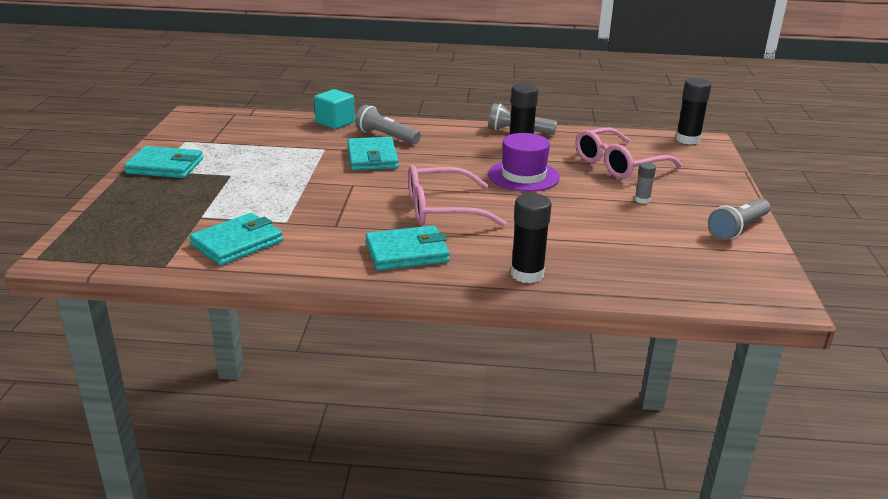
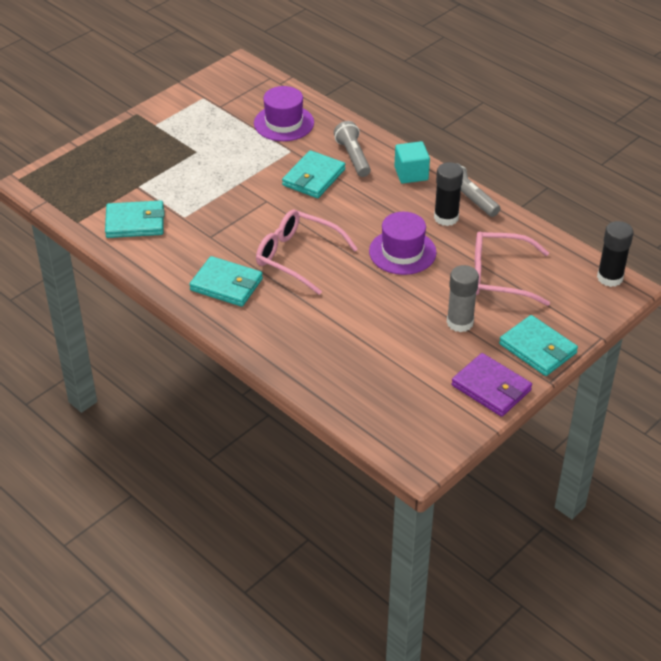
camera: 40 degrees right, 15 degrees up
(165, 166) = (164, 122): turquoise wallet -> turquoise wallet (537, 348)
(291, 135) = (284, 123): none -> purple hat
(335, 122) = (333, 122): turquoise cube -> turquoise cube (411, 174)
(527, 274) = (278, 344): black glue stick -> none
(642, 200) = (460, 322): grey glue stick -> grey glue stick, size x1.83
(738, 228) = (491, 388): grey flashlight -> purple wallet

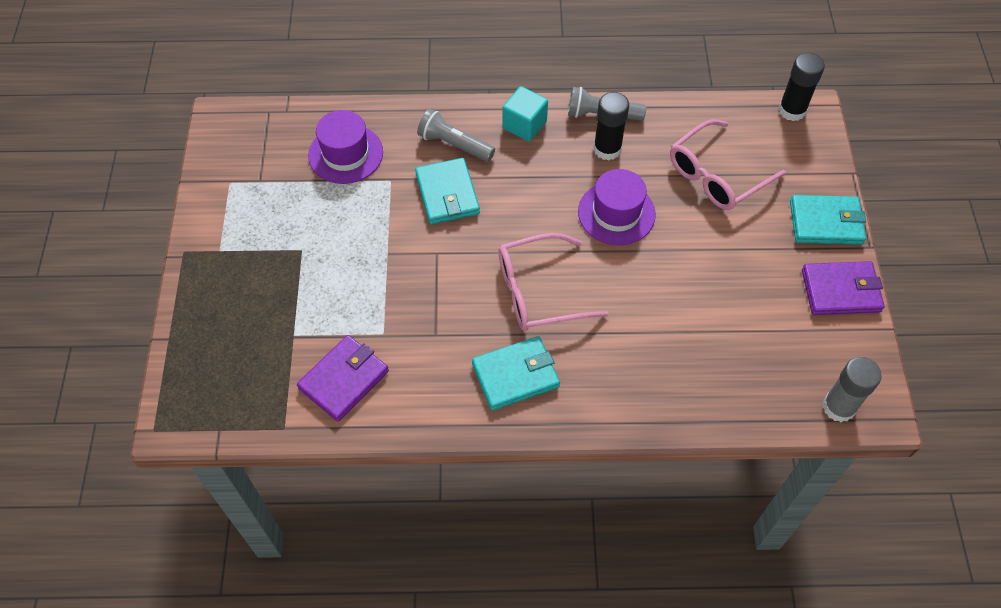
camera: 45 degrees left, 15 degrees up
(135, 222) = (344, 380): turquoise wallet -> purple wallet
(460, 322) = (744, 247): grey glue stick -> grey glue stick (838, 407)

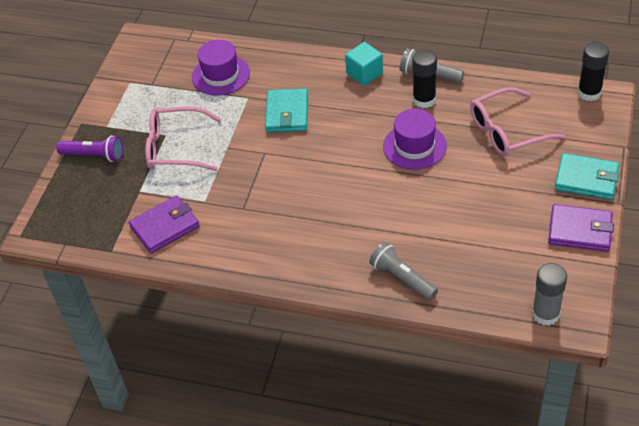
camera: 20 degrees right, 10 degrees down
(217, 295) = (94, 155): none -> purple flashlight
(454, 144) = (305, 80): grey flashlight -> grey flashlight (402, 278)
(515, 375) = (293, 246): turquoise wallet -> none
(539, 291) = (333, 191): pink glasses -> pink glasses (176, 147)

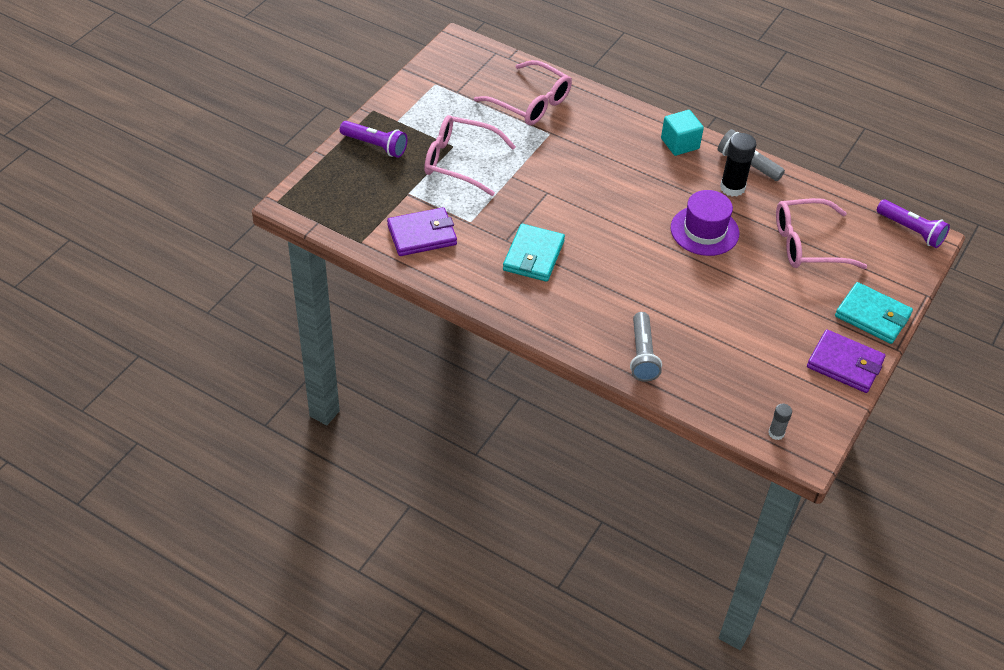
camera: 10 degrees right, 0 degrees up
(220, 75) = (530, 103): purple hat -> pink glasses
(287, 113) = (585, 160): turquoise wallet -> turquoise wallet (533, 255)
(402, 278) = (642, 355): grey flashlight -> grey flashlight turned 150 degrees counterclockwise
(545, 314) = (776, 433): grey glue stick -> grey glue stick, size x0.55
(589, 93) = (911, 231): black glue stick -> purple flashlight

